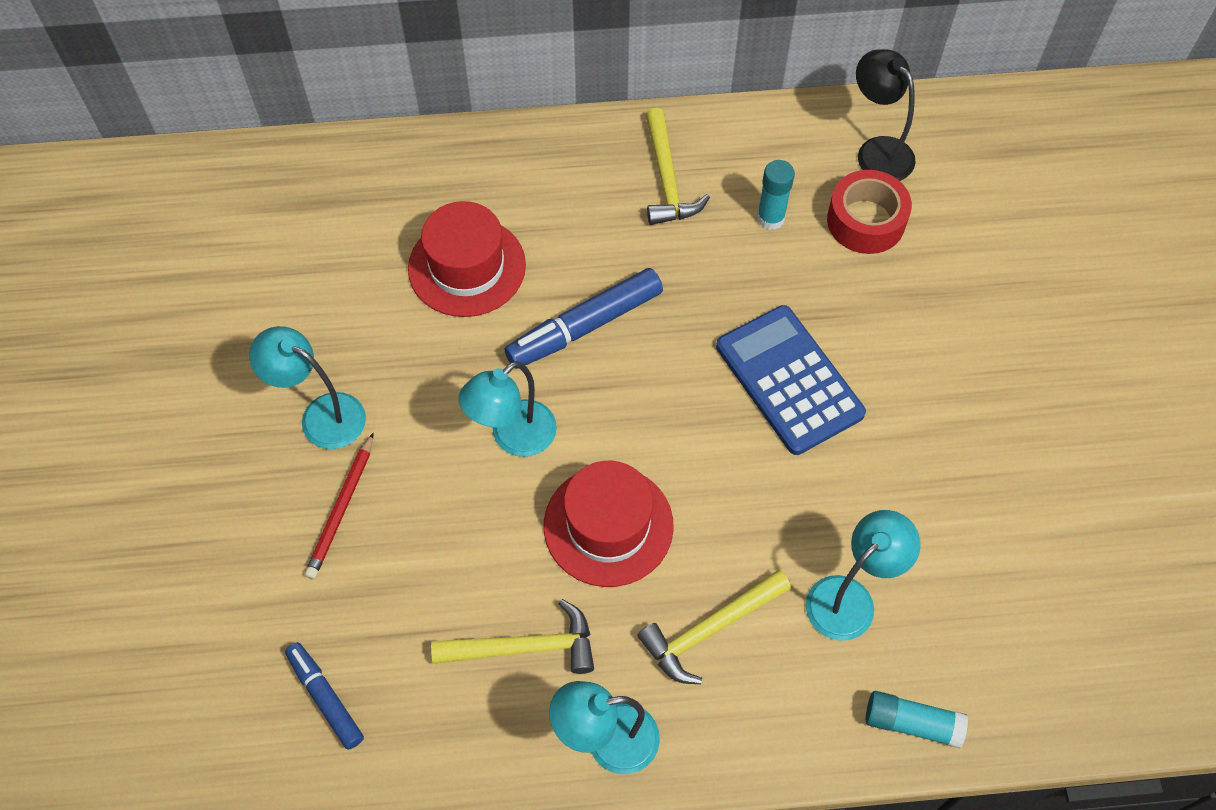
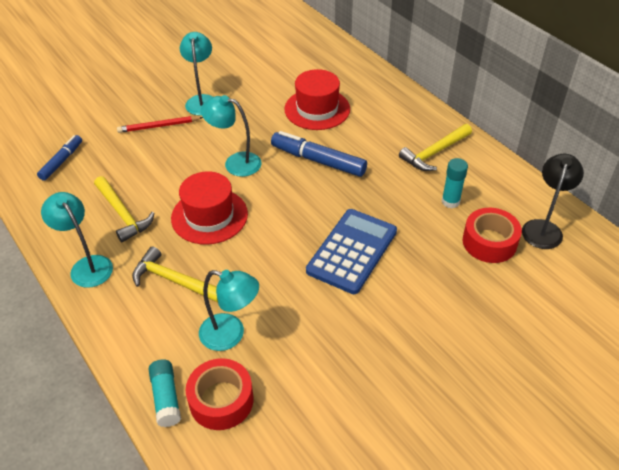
camera: 60 degrees right, 15 degrees down
(949, 657) = (221, 400): none -> red tape

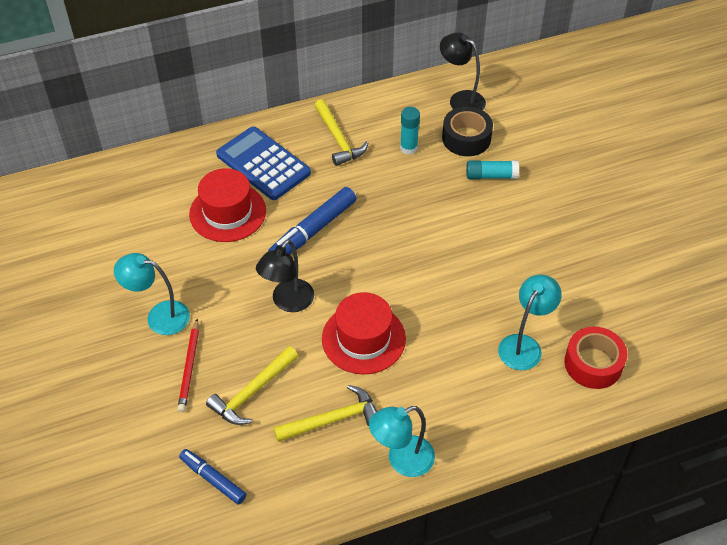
camera: 75 degrees left, 5 degrees up
(166, 398) = (583, 405): turquoise glue stick -> turquoise glue stick (491, 176)
(173, 280) = (444, 382): yellow hammer -> yellow hammer (252, 392)
(235, 163) = (288, 302): turquoise lamp -> black lamp
(352, 251) = (448, 234): blue calculator -> blue calculator (263, 164)
(489, 242) = (466, 138): red tape -> black tape

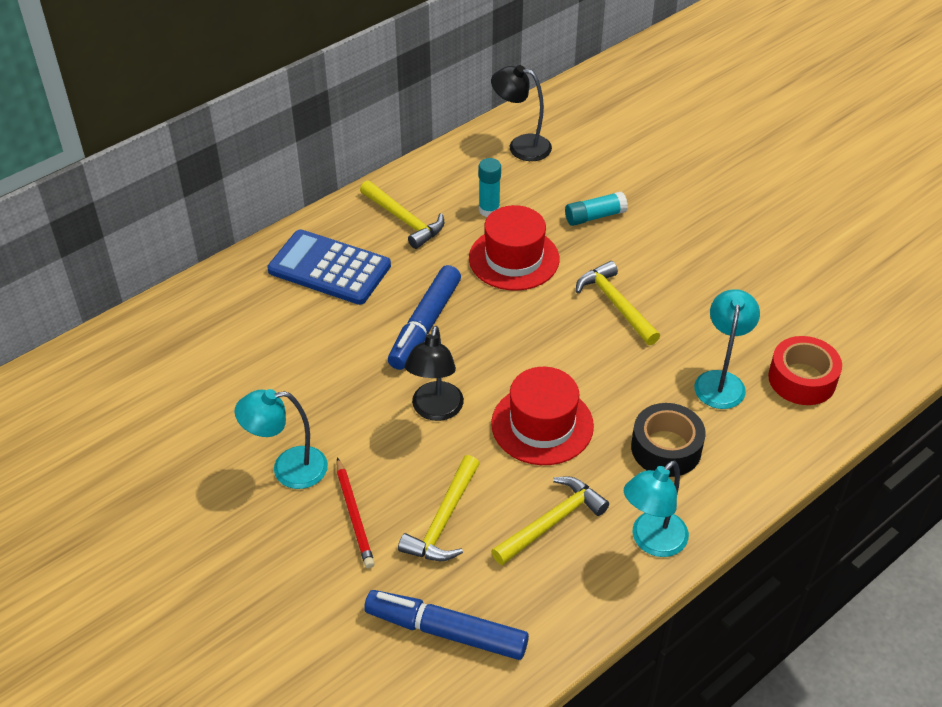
camera: 20 degrees left, 5 degrees down
(213, 479) = (446, 631): blue marker -> blue marker, size x1.61
(227, 212) = (313, 332): red hat -> red hat (514, 258)
(466, 138) = (548, 184): black tape -> black tape (666, 448)
(471, 255) = (616, 304): none -> yellow hammer

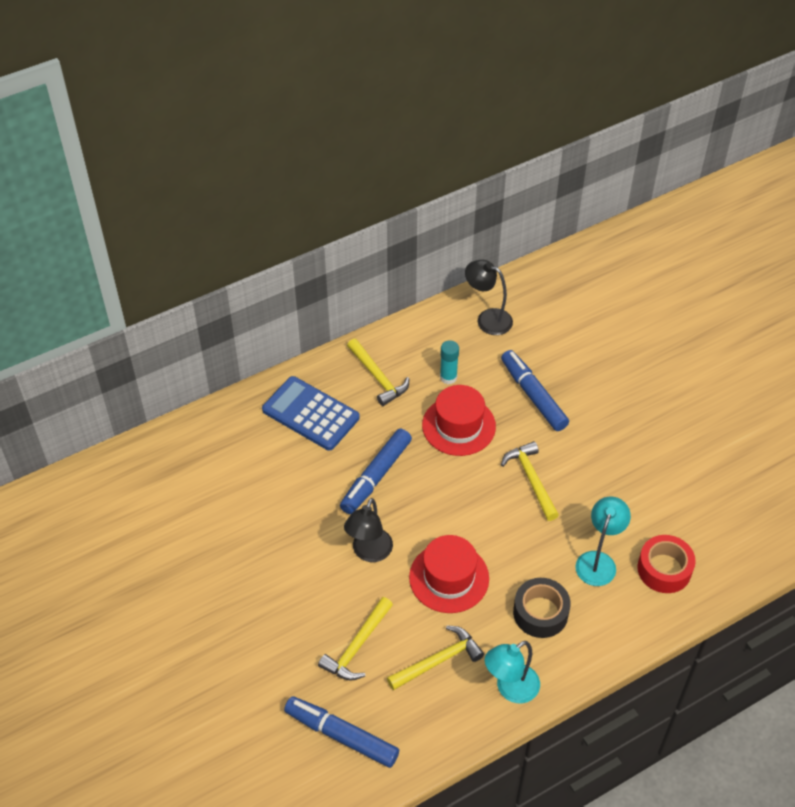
camera: 10 degrees right, 5 degrees up
(288, 469) = (249, 585): turquoise lamp -> none
(354, 515) = (291, 631): red pencil -> none
(595, 216) = (533, 395): turquoise glue stick -> blue marker

